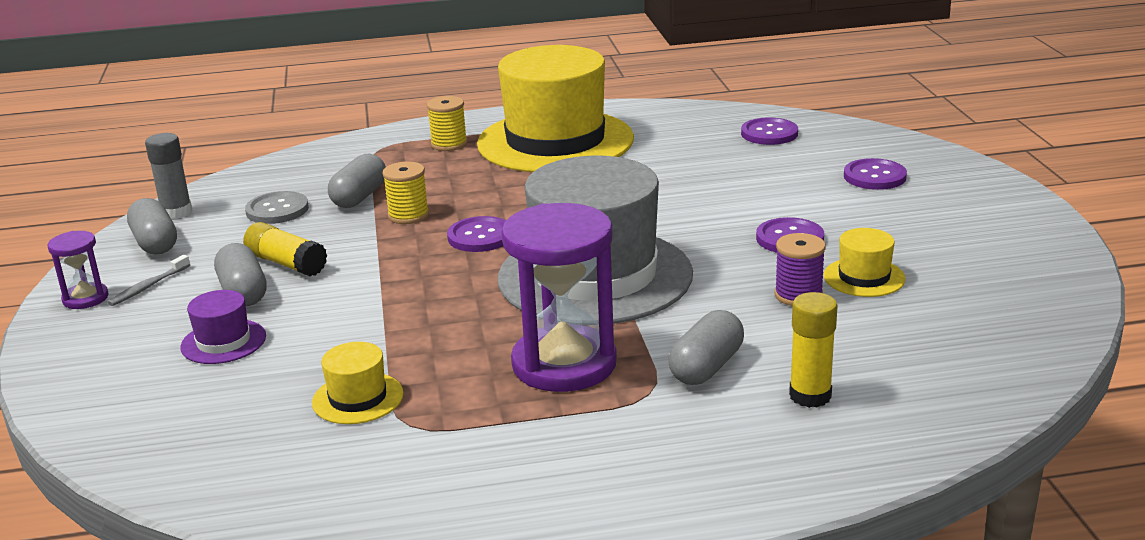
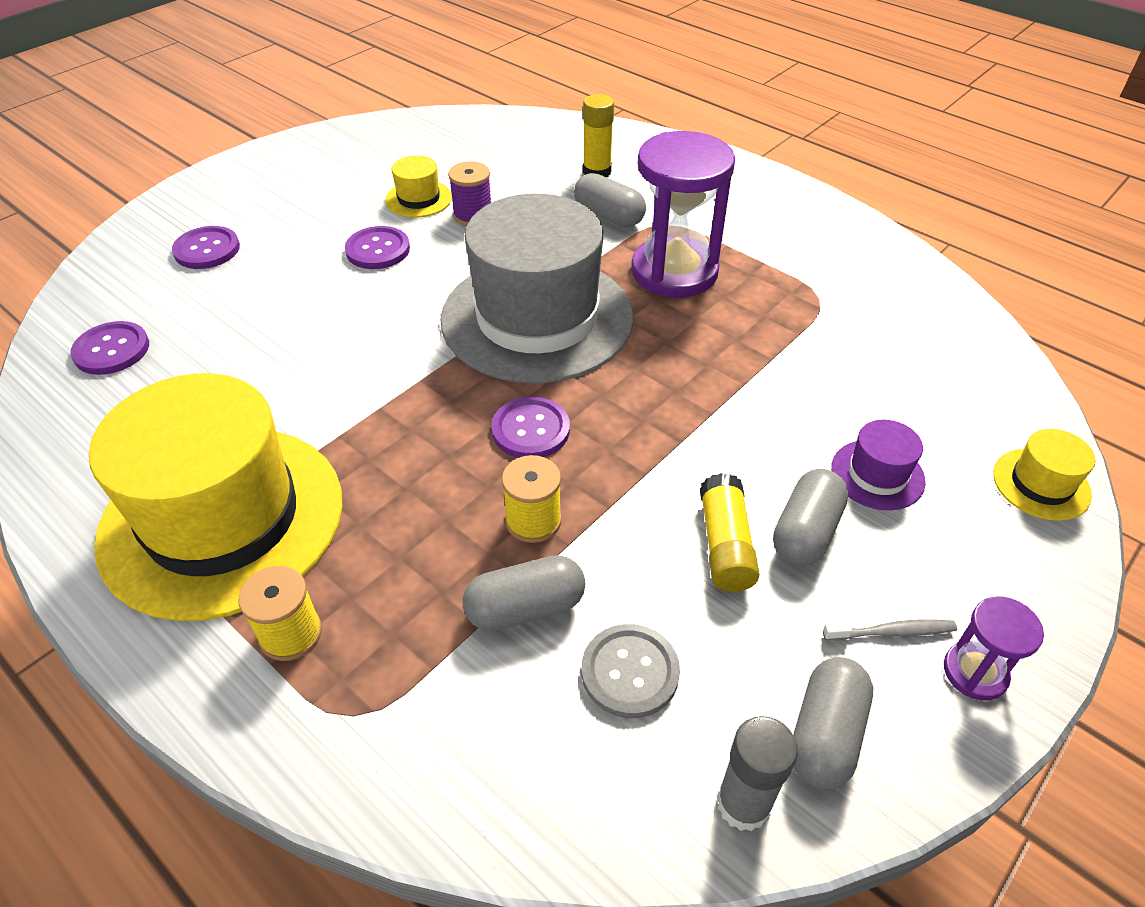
camera: 130 degrees left, 20 degrees up
(358, 398) = (829, 340): yellow hat -> yellow hat (1041, 484)
(706, 367) = (609, 216): grey capsule -> grey capsule turned 45 degrees clockwise

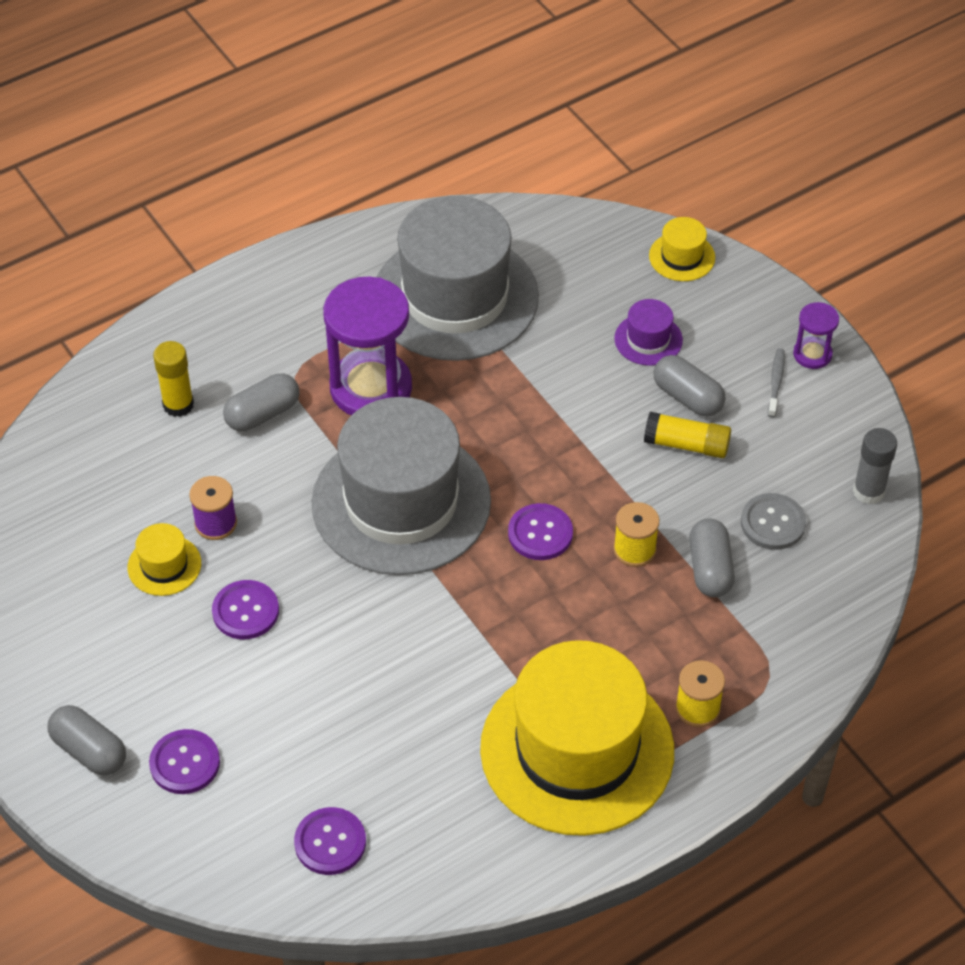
camera: 75 degrees left, 5 degrees up
(825, 734) = (835, 440): grey capsule -> grey capsule (89, 751)
(830, 304) = (455, 297): none -> grey hat

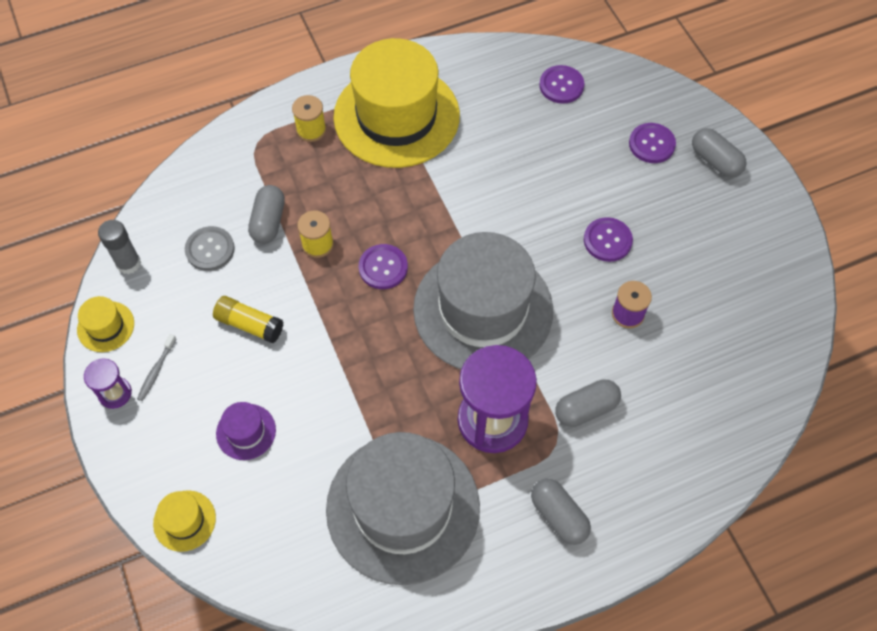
camera: 170 degrees left, 10 degrees up
(164, 565) = (667, 285): yellow hat -> yellow hat (106, 326)
(178, 405) = (657, 430): yellow glue stick -> none
(687, 397) = (233, 368): grey capsule -> grey capsule (559, 516)

